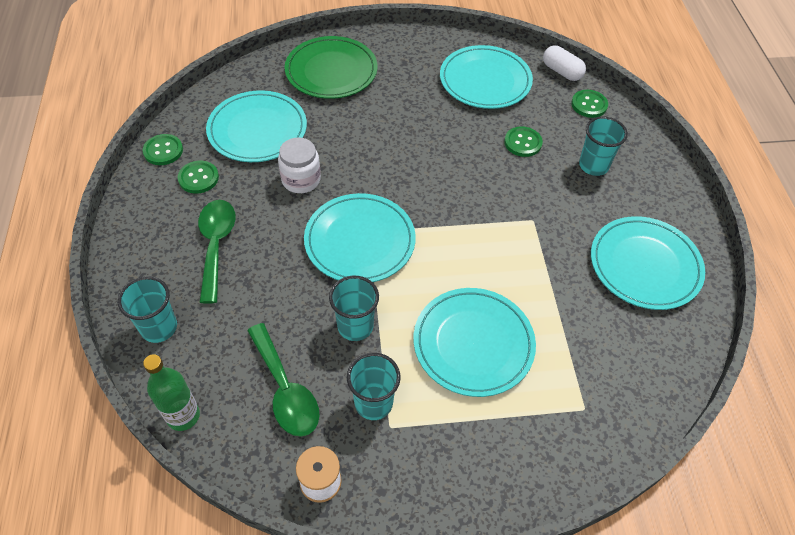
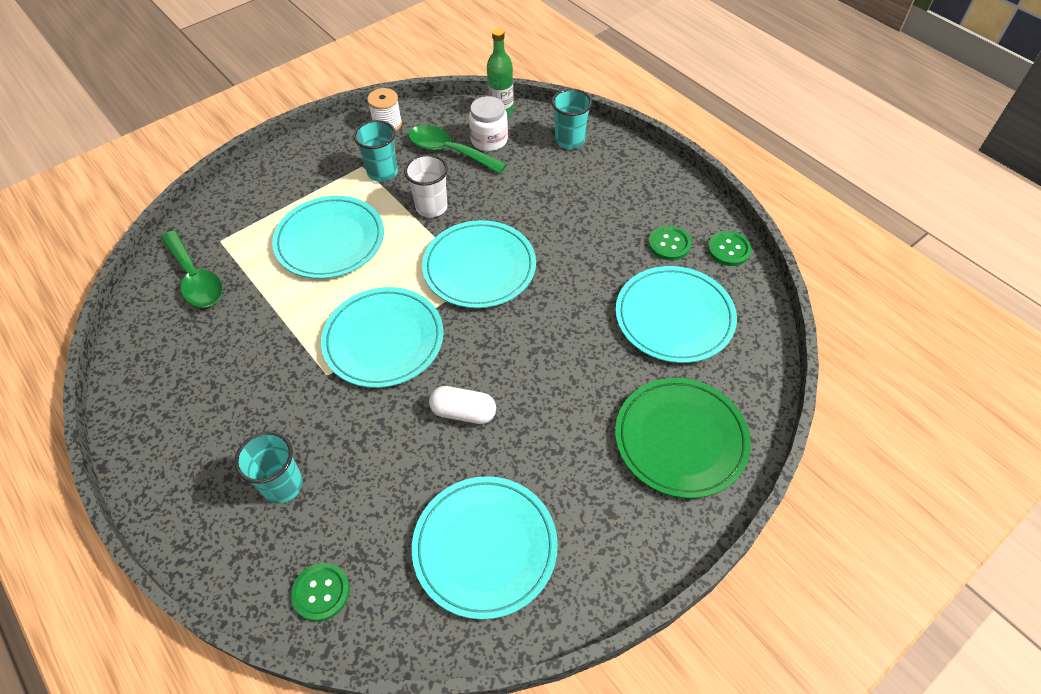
camera: 150 degrees right, 0 degrees up
(216, 245) = (592, 205): green spoon -> green spoon (195, 279)
(301, 180) = (581, 291): white jar -> white jar (489, 140)
(355, 326) = (431, 207): turquoise cup -> white cup
(523, 143) = (383, 469): green button -> none
(561, 71) = (386, 641): white capsule -> white capsule (463, 412)
(645, 265) = (191, 386): turquoise plate -> turquoise plate (384, 340)

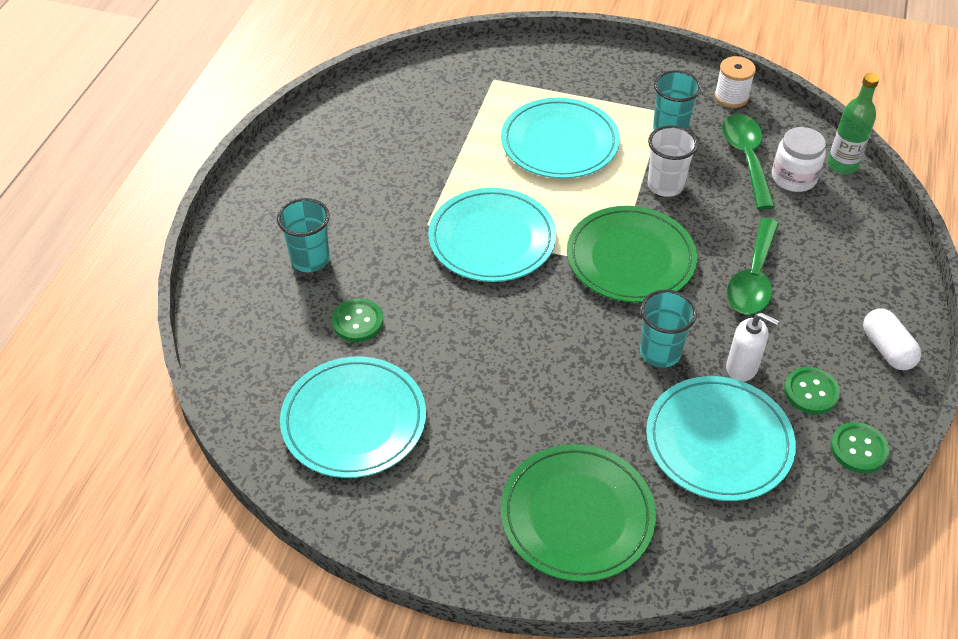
camera: 55 degrees right, 5 degrees down
(195, 279) = (444, 90): green spoon -> green spoon (753, 279)
(321, 592) = (243, 337): green button -> green button (357, 321)
(463, 412) = (467, 334): white capsule -> white capsule (887, 349)
(479, 267) = (630, 258): turquoise plate -> green plate
(569, 140) = (864, 238): turquoise cup -> turquoise cup (660, 352)
(624, 267) = (742, 368): none -> white soap dispenser

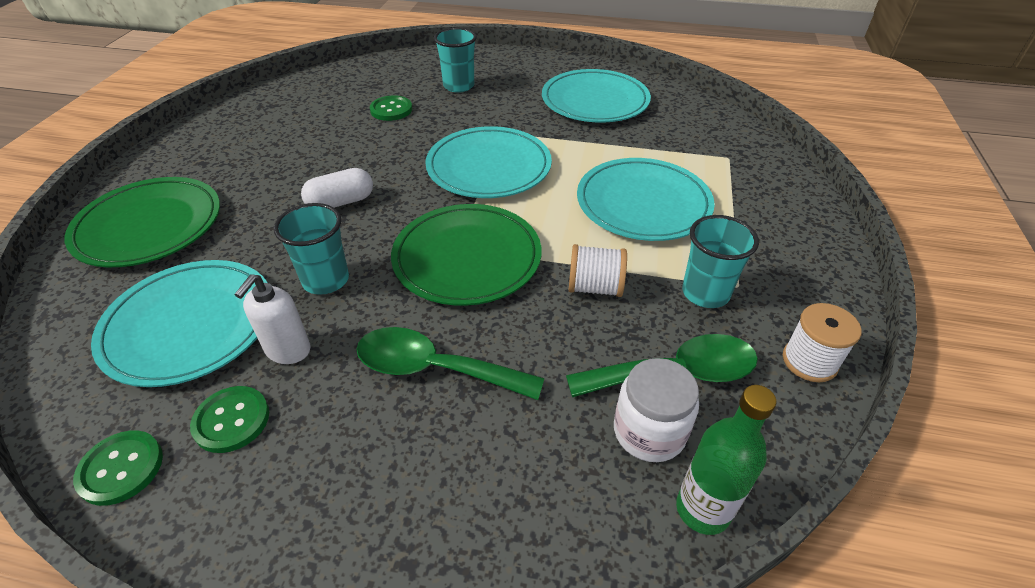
camera: 85 degrees right, 5 degrees down
(354, 420) = (292, 116): turquoise plate -> turquoise plate (595, 101)
(665, 185) = (595, 287): white cup -> white spool
(887, 349) = (283, 531): white capsule -> white capsule (341, 202)

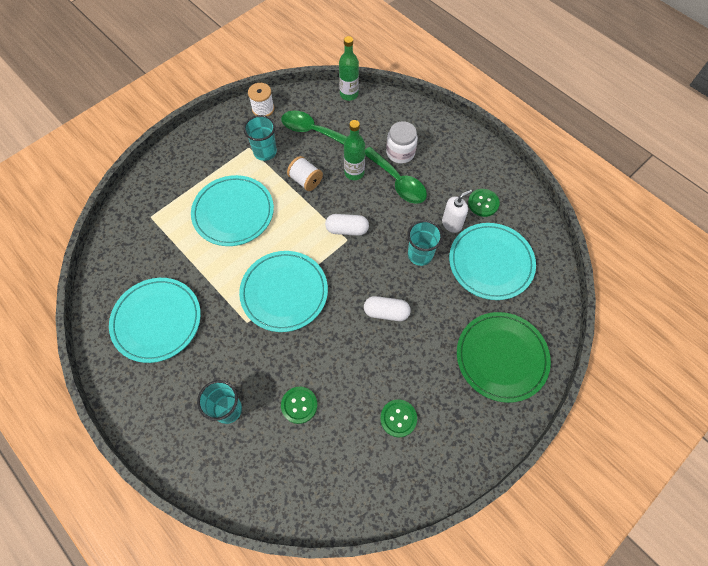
camera: 145 degrees left, 20 degrees up
(121, 468) = (526, 206): green button -> green button (398, 418)
(467, 258) = (347, 229): green plate -> white capsule
(528, 341) = (354, 173): none -> green bottle
(649, 431) = (342, 120): white jar -> white jar (400, 152)

